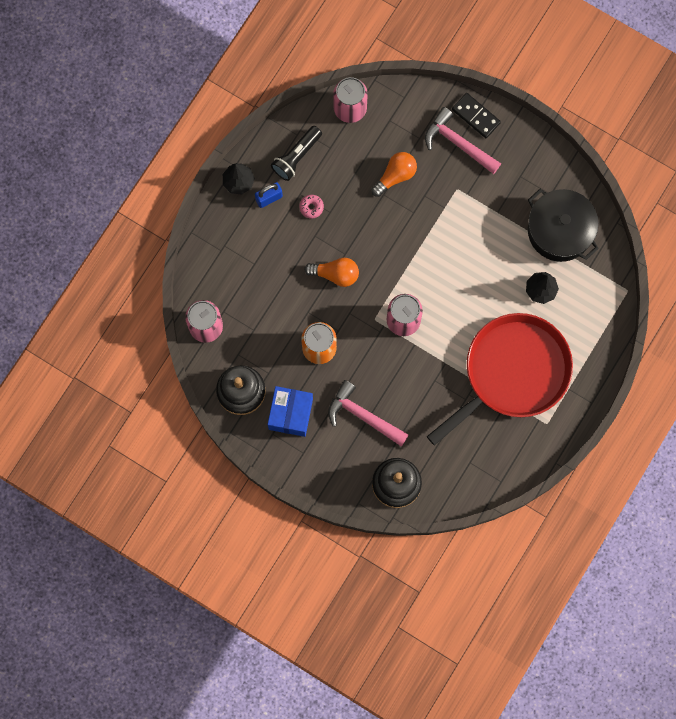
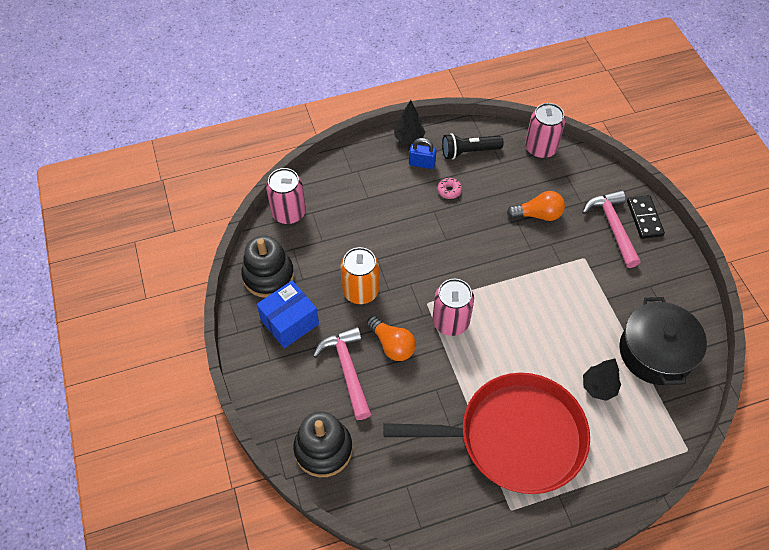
camera: 40 degrees right, 20 degrees down
(335, 274) = (425, 248): orange light bulb -> orange light bulb (392, 345)

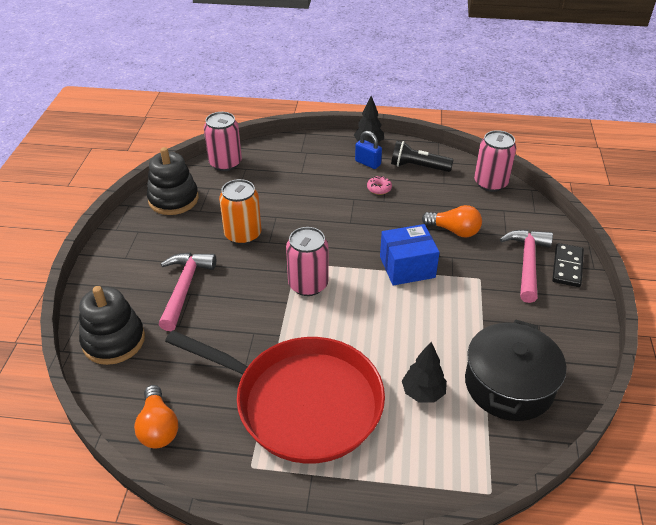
camera: 25 degrees right, 15 degrees down
(290, 322) = (164, 237): blue box -> blue box (407, 267)
(392, 345) = (239, 283): orange light bulb -> orange light bulb (158, 427)

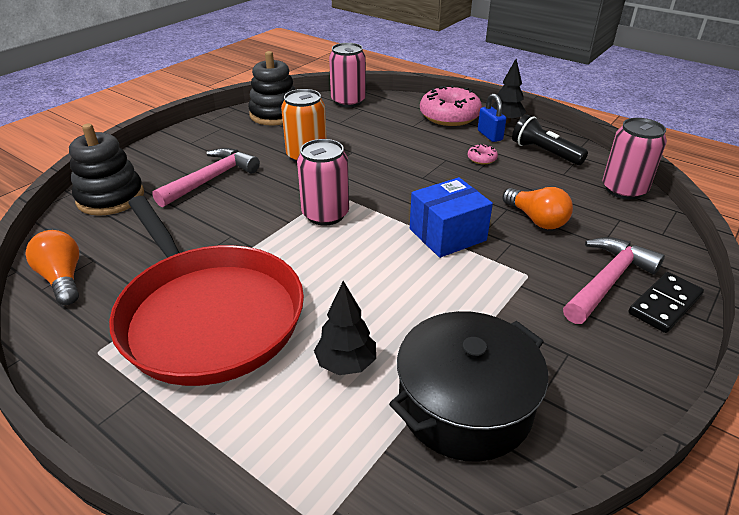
camera: 30 degrees right, 5 degrees down
(158, 427) = (63, 279): orange light bulb -> orange light bulb turned 135 degrees clockwise
(322, 152) = (449, 116): none -> pink donut
(407, 267) = (447, 235): blue box -> blue box turned 45 degrees counterclockwise

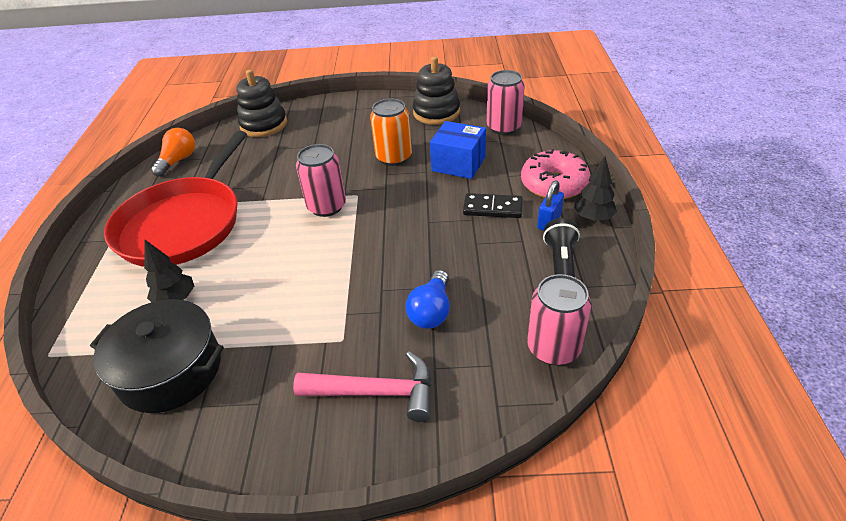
camera: 55 degrees right, 5 degrees up
(211, 179) = (320, 142): pink hammer -> none
(447, 235) = (357, 273): blue box -> blue box (458, 164)
(482, 159) = (498, 236): pink donut -> none
(536, 219) = (431, 311): orange light bulb -> blue light bulb
(664, 304) = (373, 444): black domino -> black domino (492, 208)

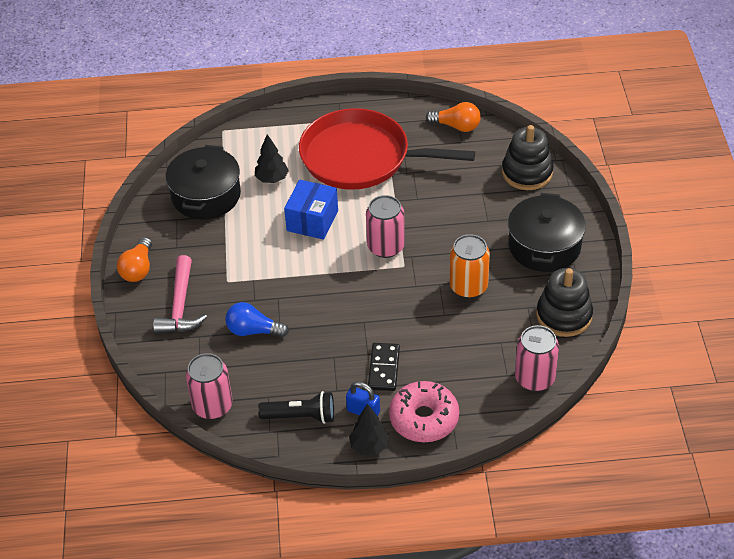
camera: 85 degrees right, 5 degrees up
(288, 454) = (138, 269): none -> orange light bulb
(356, 119) = (544, 246): none -> black pot
(458, 164) = (458, 340): blue box -> blue box (312, 221)

